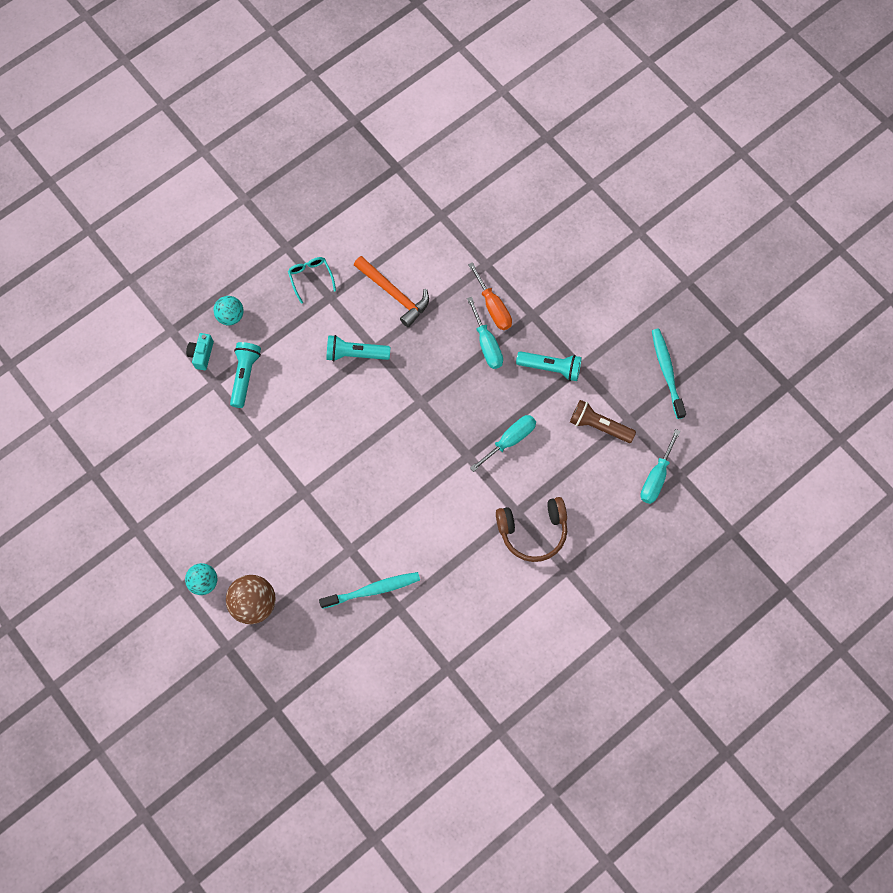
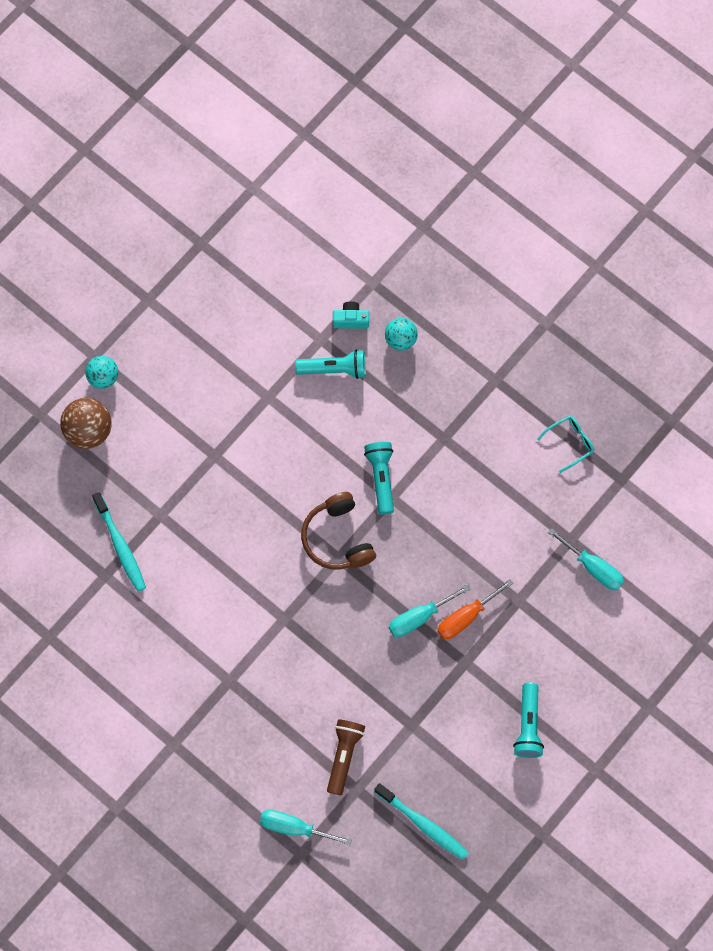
camera: 80 degrees right, 0 degrees up
(311, 278) = (462, 413): turquoise glasses -> turquoise glasses (570, 443)
(394, 294) = (461, 506): orange hammer -> none
(510, 440) = (310, 661): turquoise screwdriver -> turquoise screwdriver (593, 568)
(533, 531) = (210, 701): brown headphones -> brown headphones (337, 538)
(550, 368) = (403, 692): turquoise flashlight -> turquoise flashlight (528, 725)
(666, 372) = (423, 824): turquoise toothbrush -> turquoise toothbrush turned 60 degrees clockwise

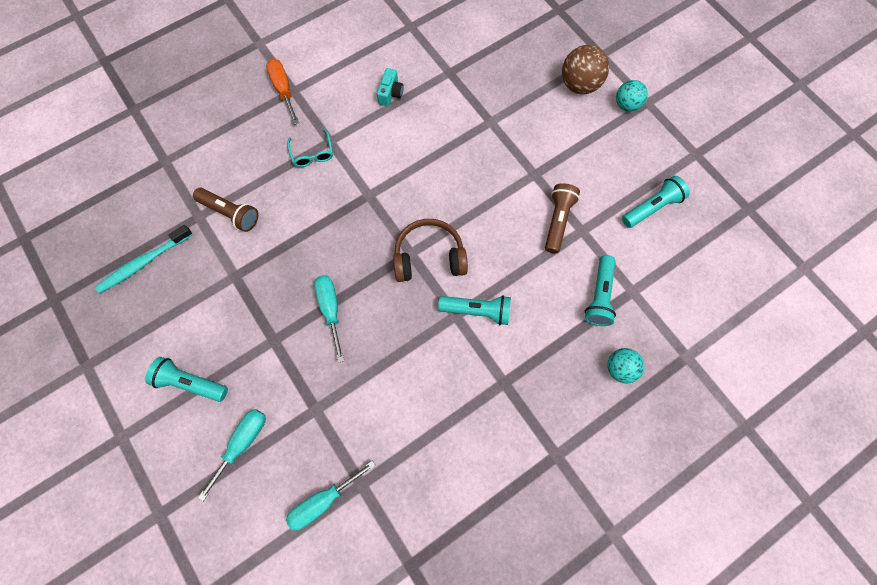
camera: 105 degrees right, 0 degrees up
(120, 546) = (471, 87): turquoise toothbrush -> none
(224, 334) = (651, 207): none -> turquoise flashlight
(263, 422) = (557, 221): none -> brown flashlight
(294, 827) = (188, 161): turquoise screwdriver -> turquoise screwdriver (243, 443)
(351, 320) = (649, 325): turquoise camera -> turquoise camera (390, 93)
(466, 617) = (316, 353): orange screwdriver -> orange screwdriver (283, 90)
(570, 443) = (467, 518): turquoise glasses -> turquoise glasses (312, 153)

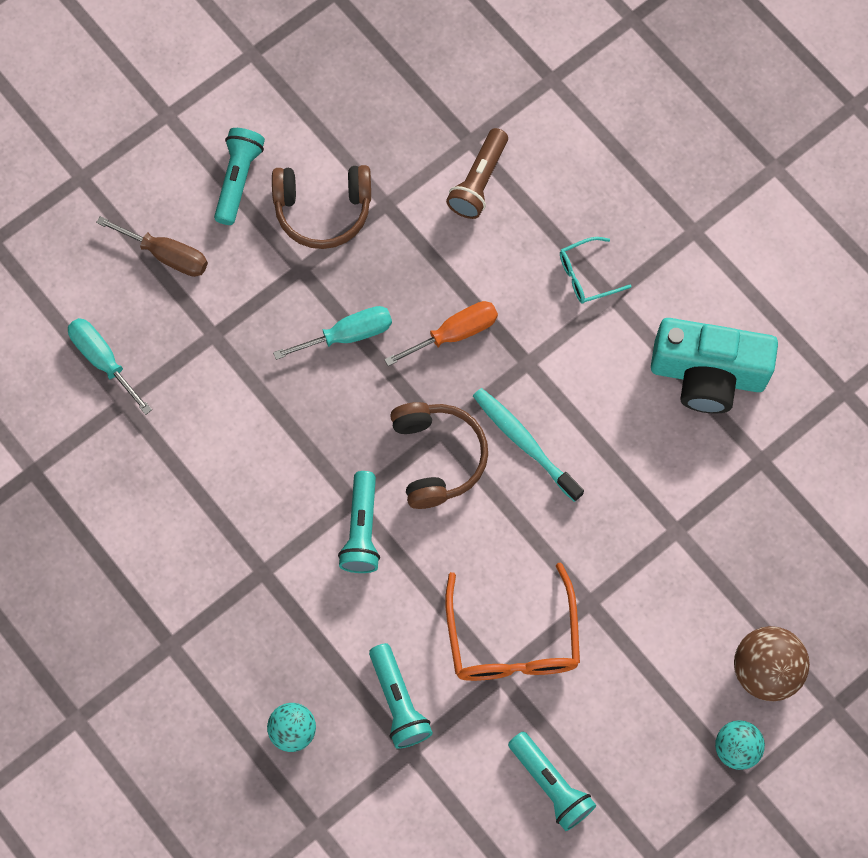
camera: 85 degrees right, 0 degrees up
(144, 262) = (395, 88): turquoise toothbrush -> turquoise toothbrush (524, 443)
(230, 320) = (323, 210): none -> brown headphones
(243, 443) = (167, 255): turquoise screwdriver -> brown screwdriver
(283, 90) = (693, 217): orange screwdriver -> orange screwdriver (455, 333)
(390, 93) = (707, 374): turquoise camera -> turquoise camera, size x2.27
(557, 221) = (512, 639): brown flashlight -> orange glasses
(599, 296) = (398, 702): turquoise flashlight -> turquoise flashlight turned 120 degrees counterclockwise

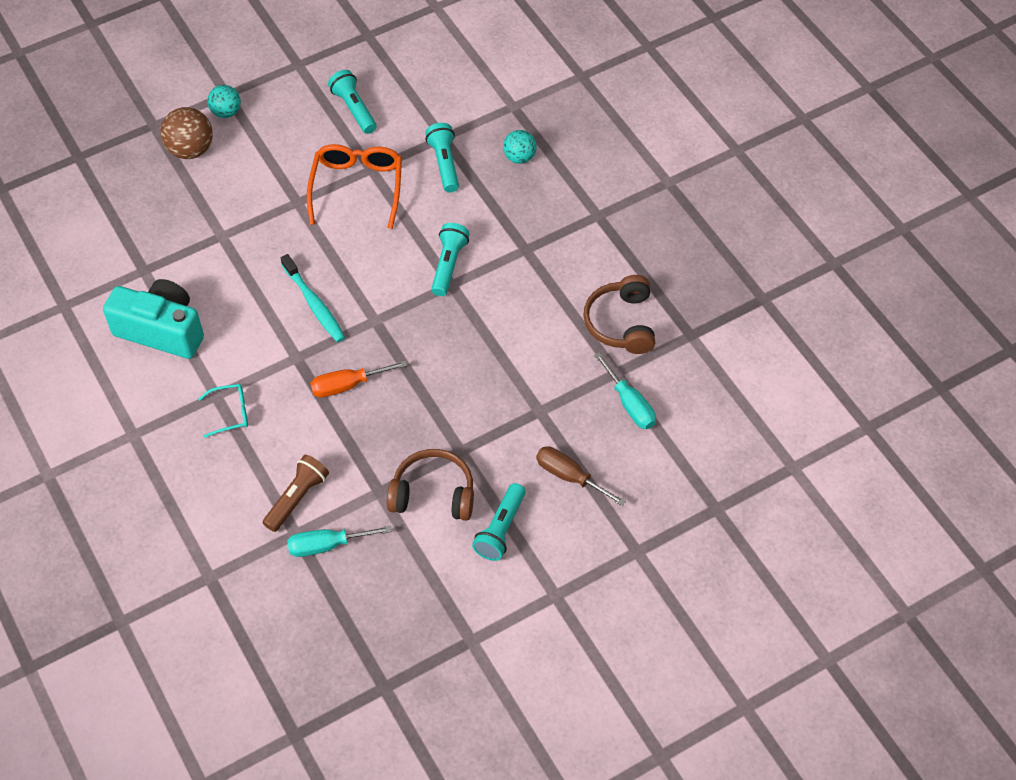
camera: 170 degrees left, 15 degrees down
(348, 335) = (432, 396): turquoise screwdriver -> turquoise screwdriver (327, 545)
(437, 457) = (382, 303): brown headphones -> brown headphones (621, 323)

